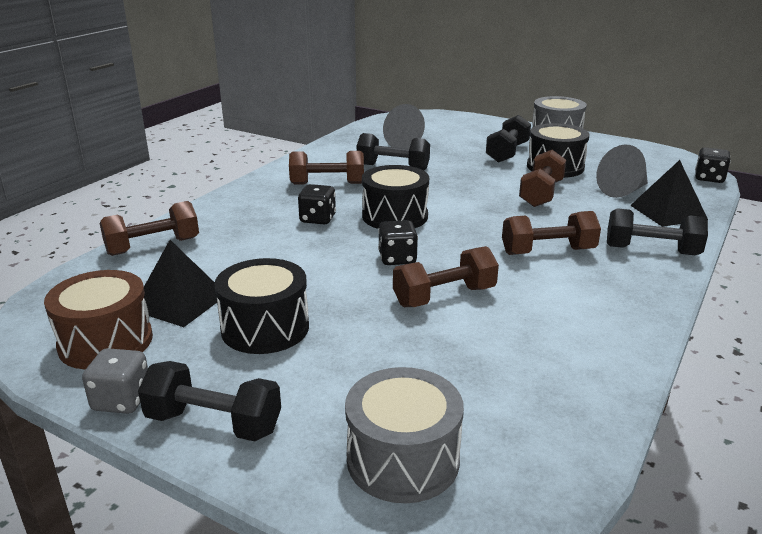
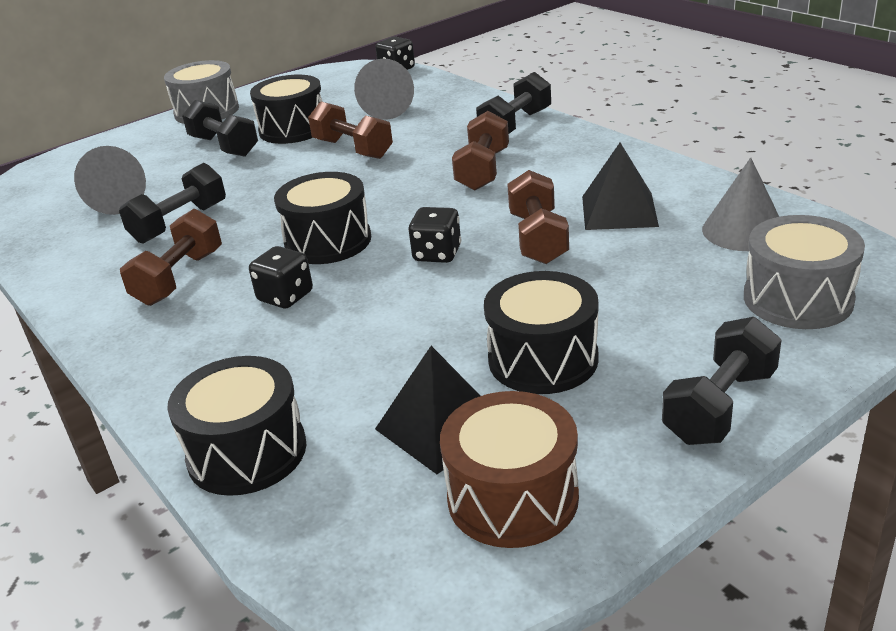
camera: 65 degrees left, 5 degrees up
(122, 400) = (656, 478): grey dice -> none
(153, 246) = (247, 452): brown dumbbell -> black drum
(527, 411) = (743, 230): none -> grey cone
(668, 212) = (449, 102): black pyramid -> black pyramid (619, 211)

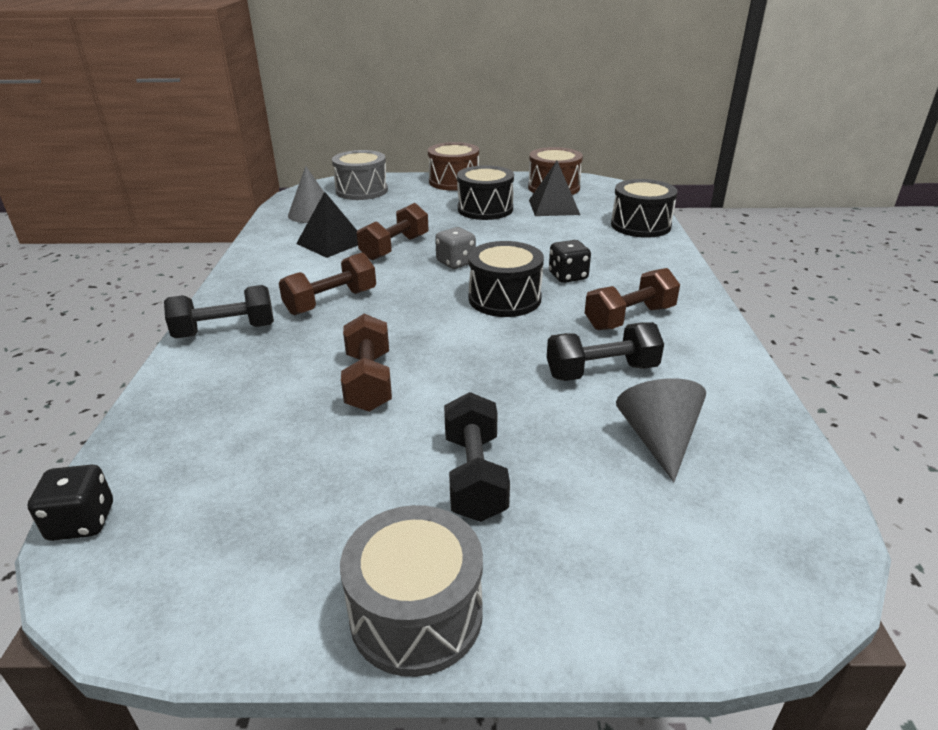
camera: 145 degrees left, 0 degrees up
(293, 129) = (371, 459): black drum -> none
(386, 110) = (251, 427): grey cone -> none
(437, 254) = (456, 262): black dice -> grey dice
(720, 406) = (454, 181): black dumbbell -> brown drum

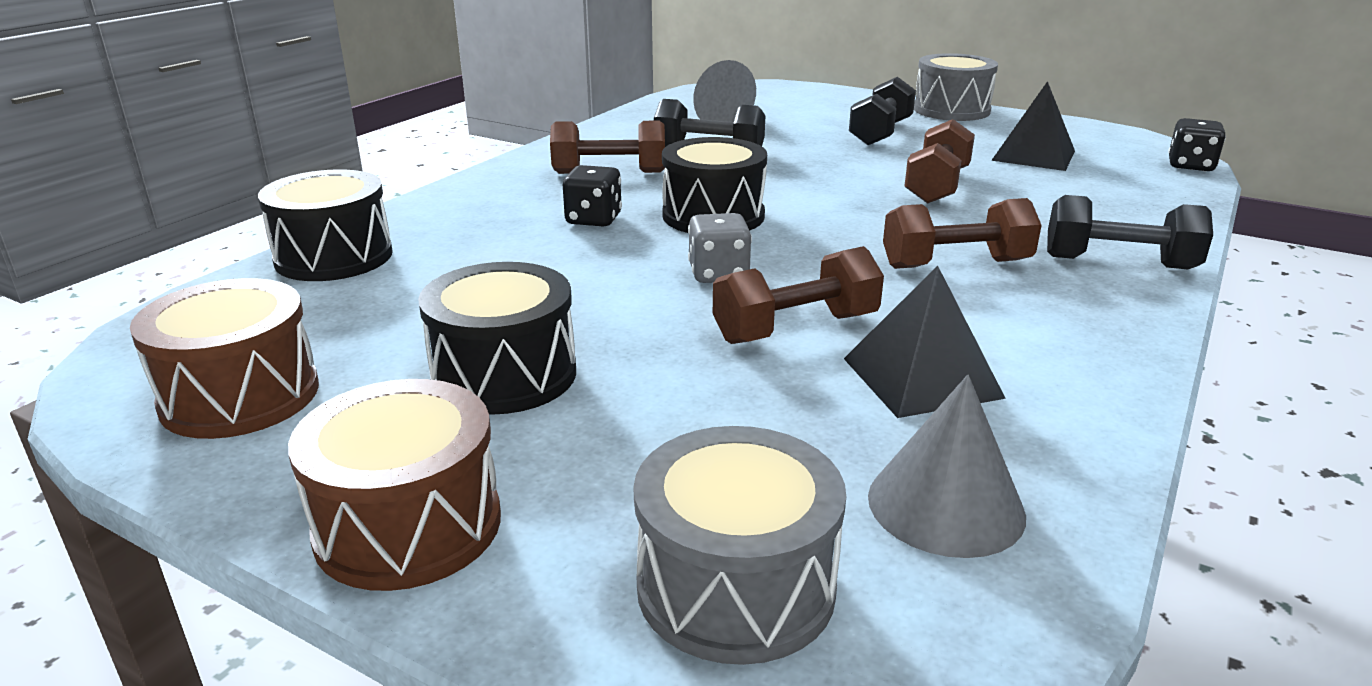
camera: 150 degrees left, 5 degrees down
(554, 207) = (368, 336): black pyramid -> black pyramid (1033, 155)

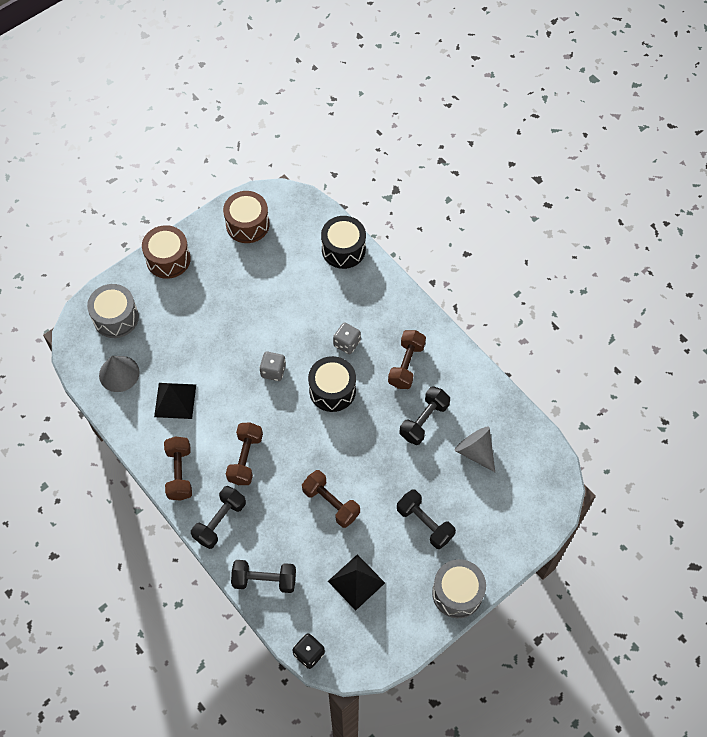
camera: 110 degrees right, 35 degrees up
(504, 375) = (229, 289): black drum -> none
(593, 219) = (347, 343): black dice -> grey dice
(795, 328) = (221, 379): brown dumbbell -> brown dumbbell (179, 473)
(1148, 209) = (264, 580): none -> black dumbbell

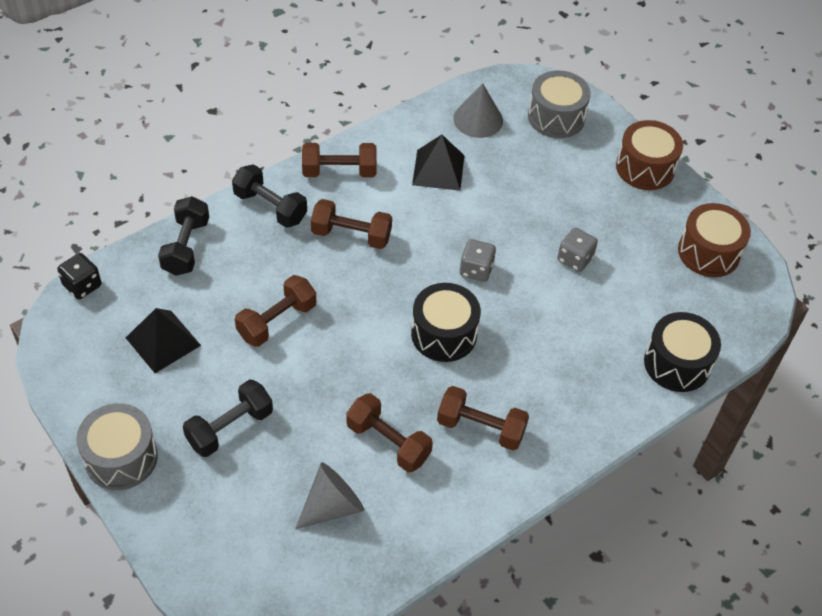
camera: 90 degrees right, 10 degrees down
(347, 343) = (518, 356): grey dice -> grey dice (574, 259)
(424, 421) = (388, 442): black dumbbell -> brown dumbbell

